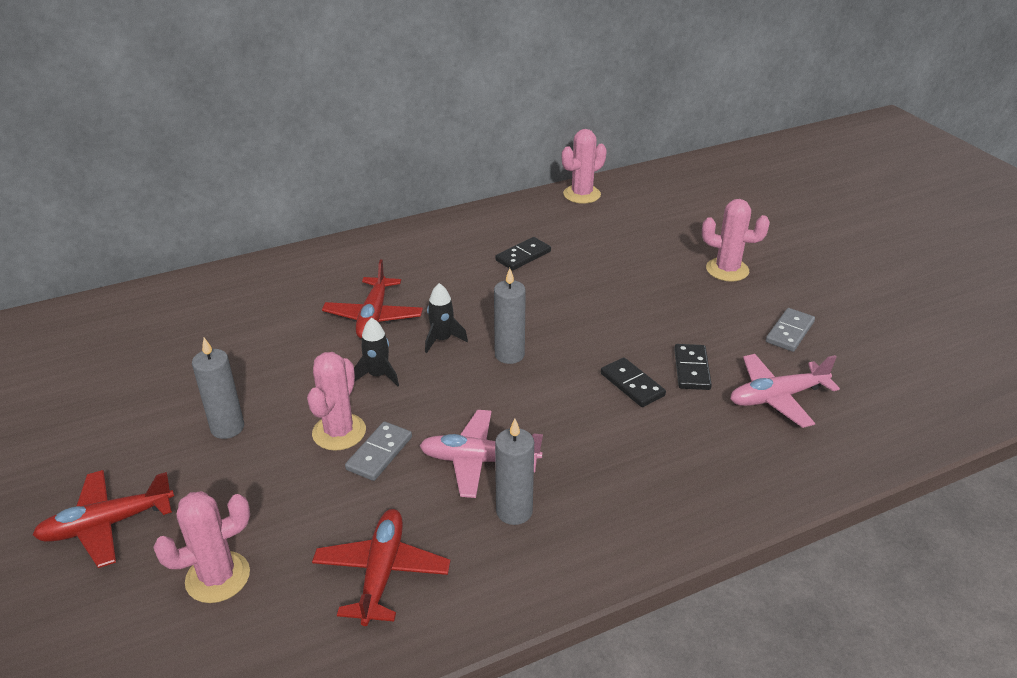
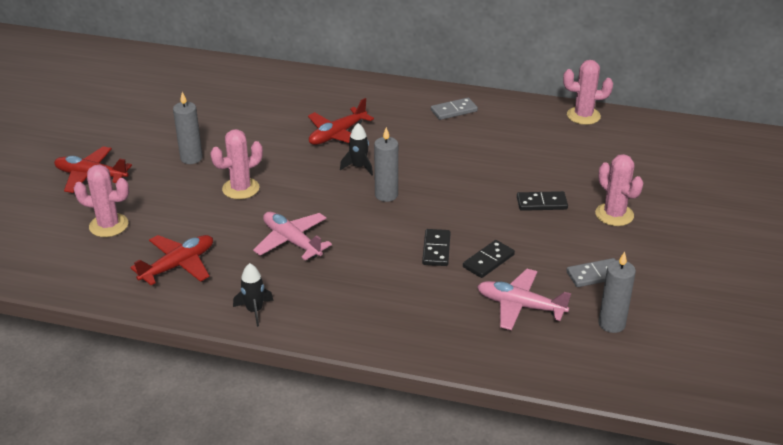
camera: 40 degrees right, 0 degrees up
(378, 375) = (297, 169): black rocket -> black rocket (254, 310)
(379, 453) = (247, 210): grey domino -> grey domino (454, 111)
(514, 511) = (276, 276): grey candle -> grey candle (611, 324)
(523, 256) = (479, 140): black domino -> black domino (541, 203)

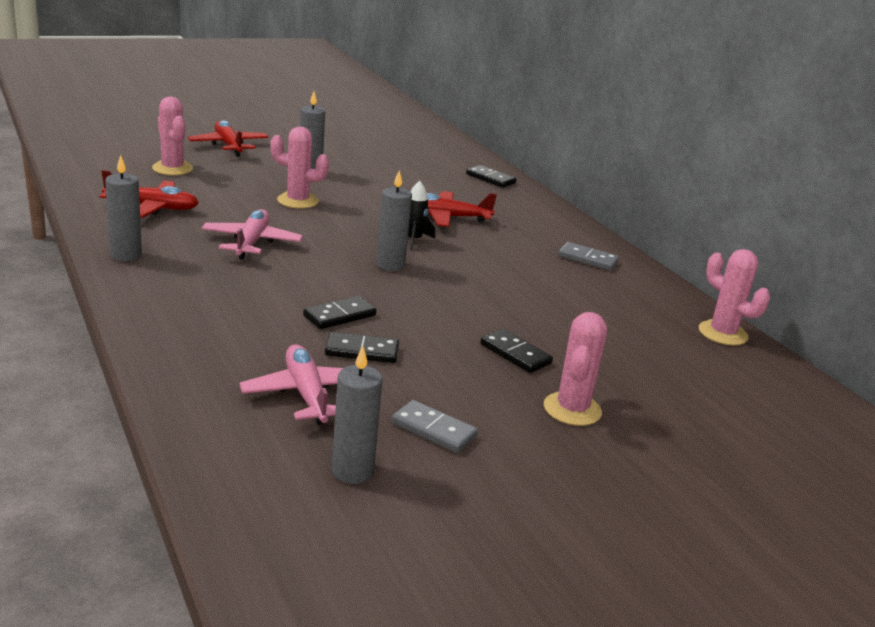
camera: 45 degrees right, 10 degrees down
(254, 310) = (126, 255): black rocket -> grey candle
(294, 82) = (490, 179): none -> black domino

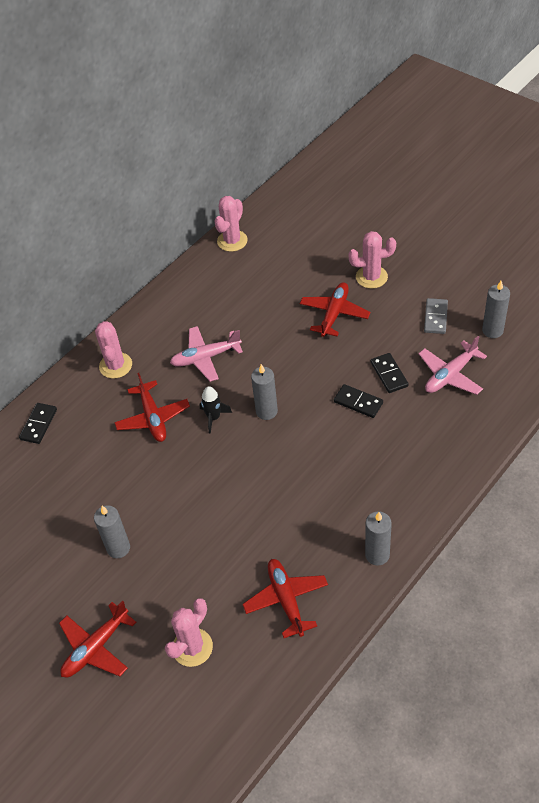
camera: 105 degrees left, 25 degrees up
(251, 243) = (296, 500): pink plane -> pink plane (205, 358)
(297, 201) = (194, 519): pink cactus -> pink cactus (115, 365)
(515, 354) = (334, 314): black domino -> red plane
(588, 259) = (169, 321): grey domino -> none

